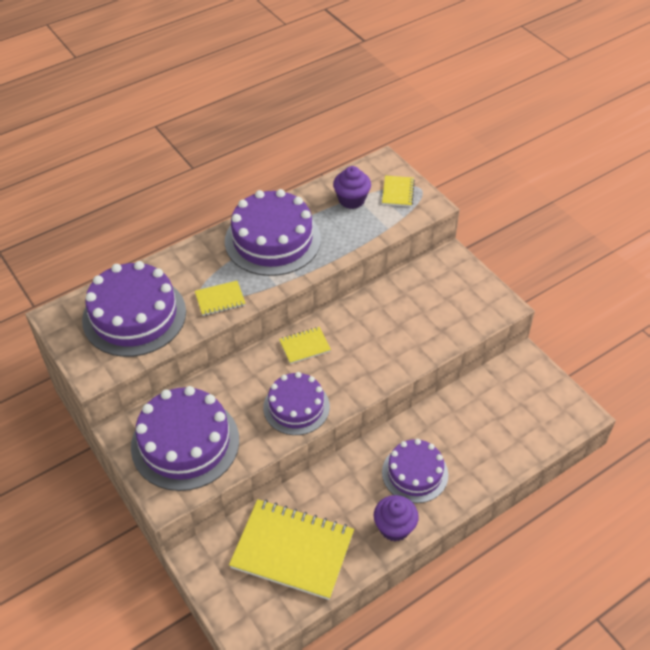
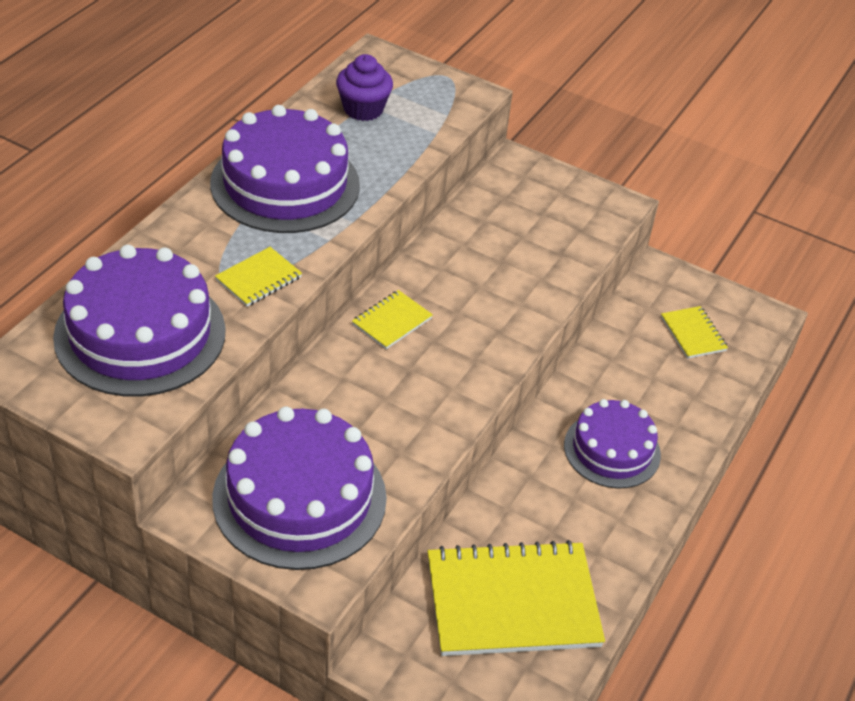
camera: 30 degrees left, 5 degrees down
(296, 407) = (430, 402): purple cake -> none
(394, 527) = (627, 525): purple cupcake -> none
(398, 192) = (420, 87): yellow notebook -> yellow notebook (693, 334)

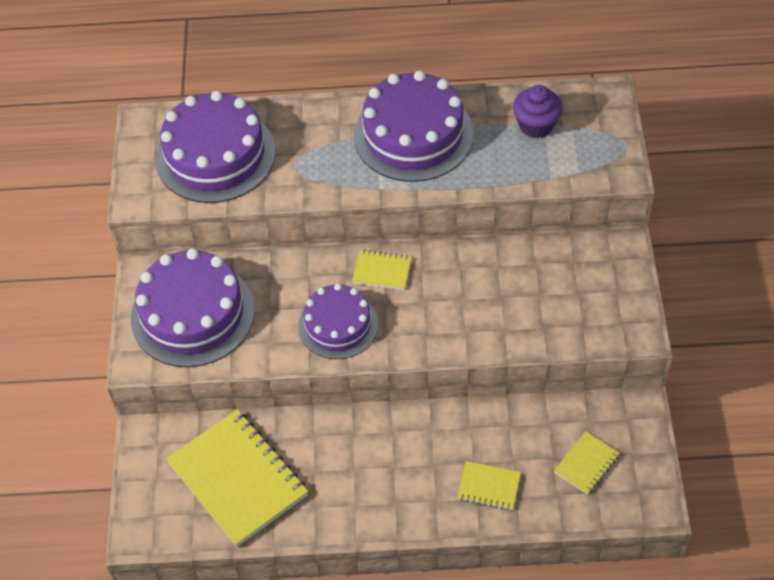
camera: 65 degrees right, 10 degrees up
(259, 279) = (310, 177): yellow notebook -> yellow notebook (489, 487)
(612, 450) = (417, 469): purple cake -> purple cake (338, 325)

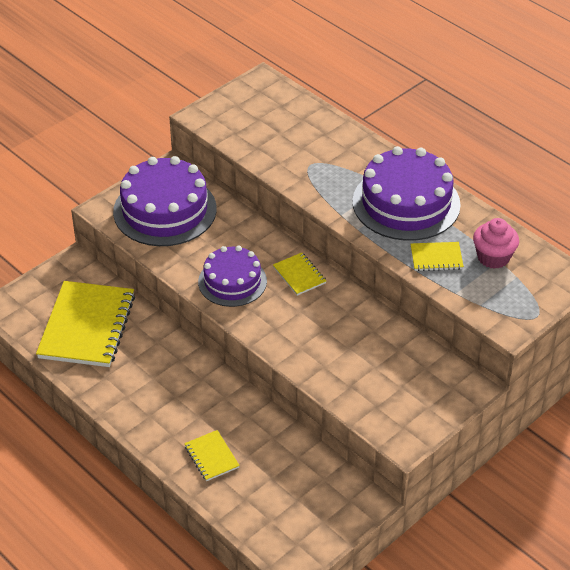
camera: 45 degrees right, 10 degrees down
(215, 155) = (275, 126): purple cake -> none
(536, 125) = (493, 257): purple cupcake -> pink cupcake
(586, 464) = (286, 500): yellow notebook -> yellow notebook (436, 258)

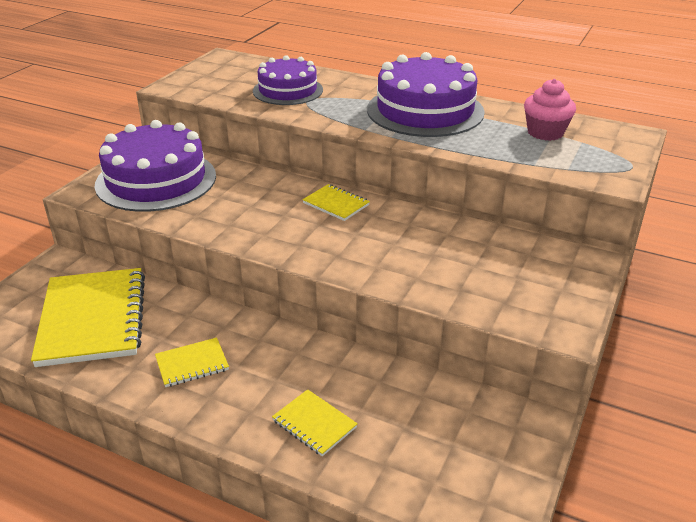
camera: 20 degrees left, 10 degrees down
(232, 281) = (263, 223): purple cake -> purple cake (288, 90)
(436, 258) = (490, 143): yellow notebook -> yellow notebook (192, 364)

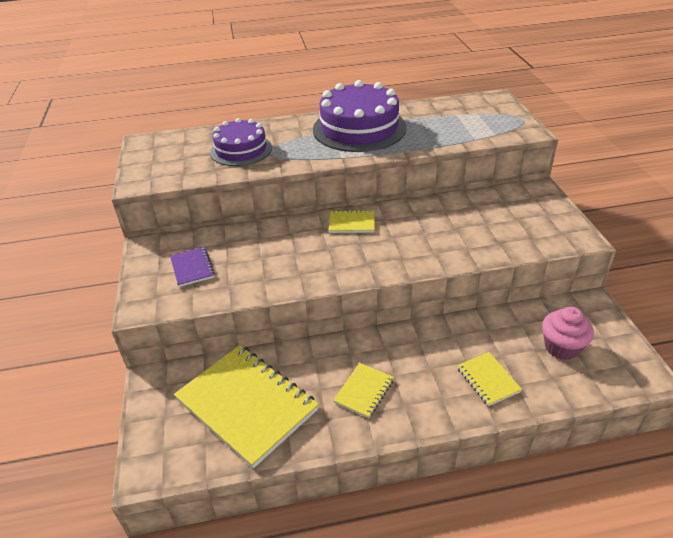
camera: 35 degrees left, 5 degrees up
(156, 180) = (192, 268): purple cake -> purple notebook
(314, 424) = (488, 380): yellow notebook -> yellow notebook turned 60 degrees clockwise
(545, 132) = (450, 115): pink cupcake -> pink cupcake (561, 347)

